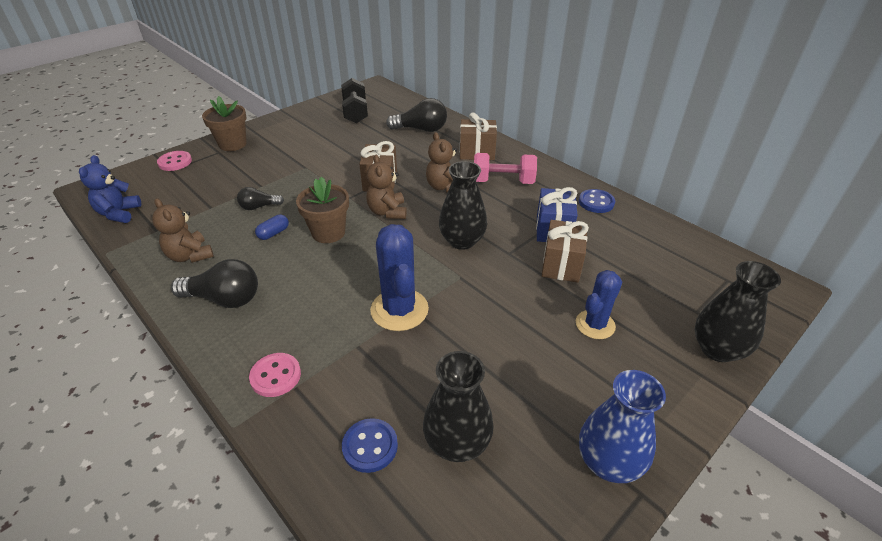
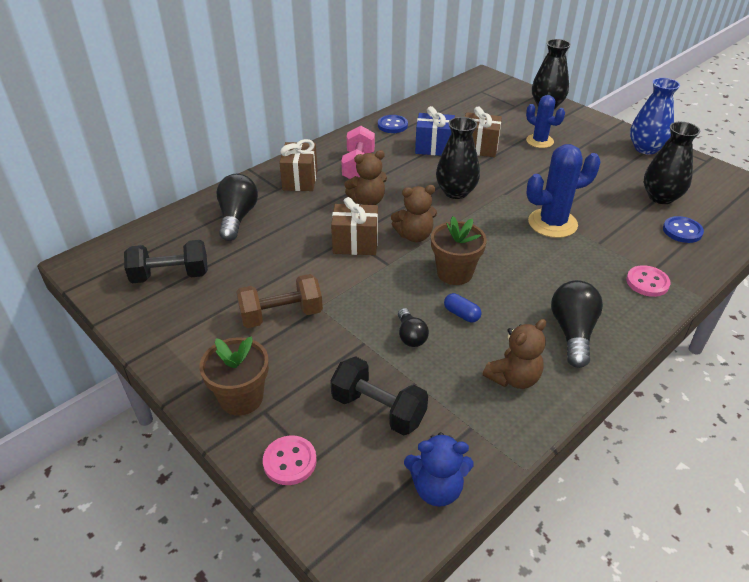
camera: 90 degrees left, 0 degrees up
(195, 192) = (378, 409): none -> black dumbbell
(302, 153) = (281, 315): none -> brown dumbbell

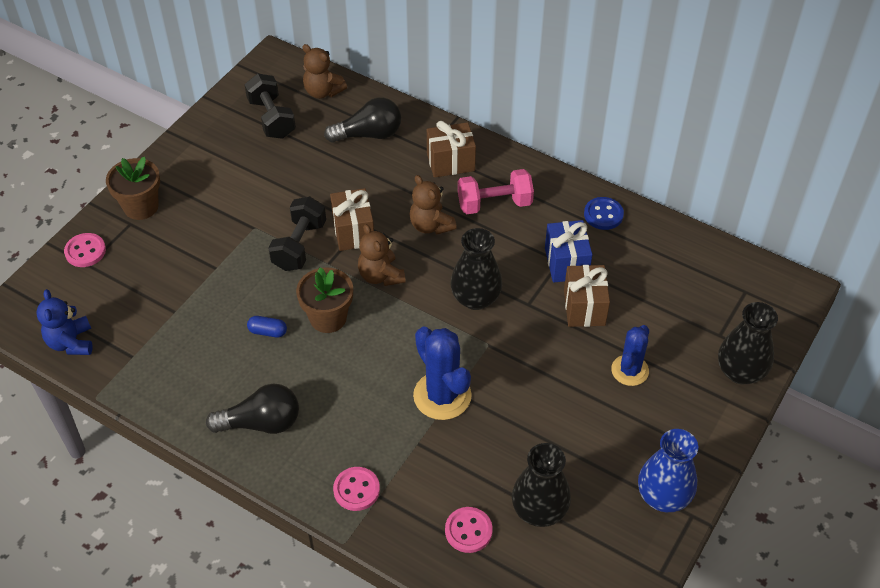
camera: 75 degrees right, 10 degrees up
(281, 315) = (238, 204): brown dumbbell -> none
(378, 409) = (142, 293): black dumbbell -> black dumbbell (299, 245)
(410, 336) = (231, 298): black light bulb -> none
(461, 314) = (268, 332): blue capsule -> blue capsule turned 75 degrees clockwise
(513, 378) = (192, 380): brown teddy bear -> brown teddy bear (323, 92)
(682, 231) = (468, 531): blue button -> pink button

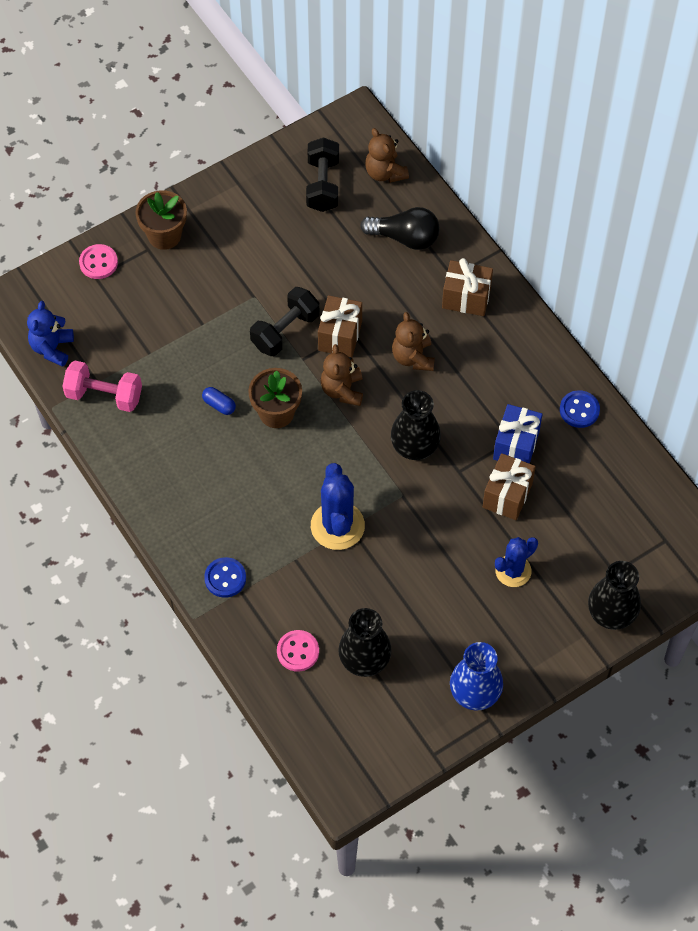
camera: 25 degrees right, 10 degrees up
(261, 423) = (175, 487): black light bulb -> none
(356, 490) = (225, 578): pink button -> blue button
(494, 204) = (483, 358): pink dumbbell -> pink dumbbell (104, 395)

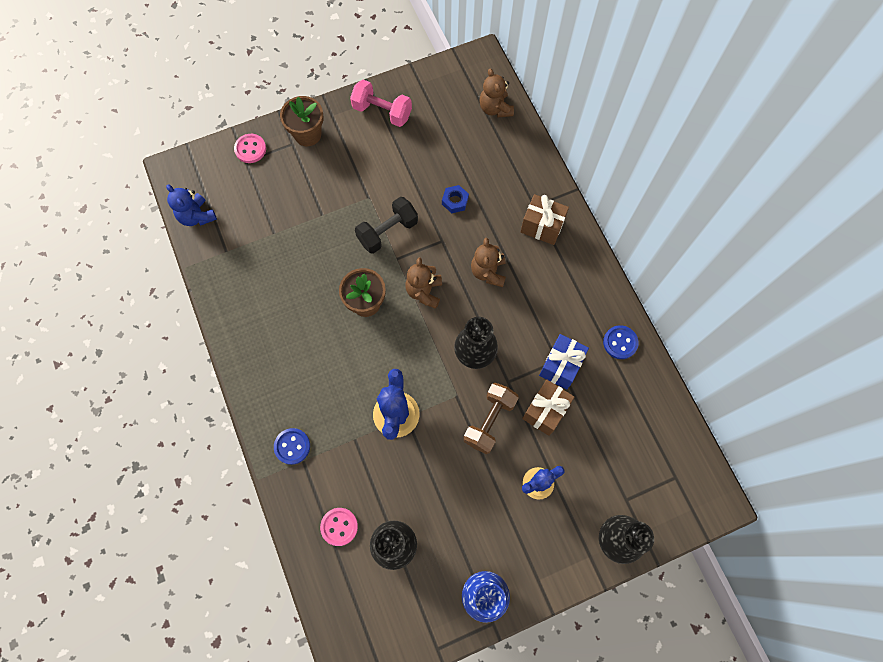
camera: 10 degrees right, 10 degrees up
(52, 348) = (197, 216): blue teddy bear -> blue teddy bear turned 60 degrees counterclockwise
(104, 395) = (229, 264): pink dumbbell -> pink dumbbell (382, 112)
(219, 405) = (320, 288): blue capsule -> none
(323, 185) = (443, 111): black dumbbell -> none
(340, 336) = (431, 243): brown gift -> none
(358, 285) = (455, 201): none -> blue nut
(405, 237) = (501, 166): black light bulb -> none
(446, 516) = (489, 421): none -> brown dumbbell

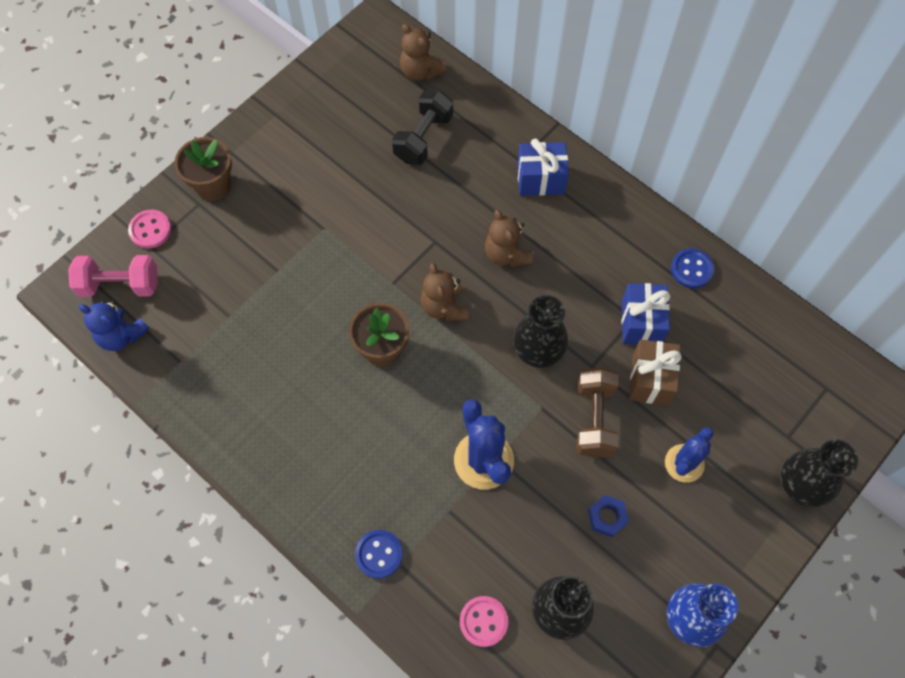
camera: 25 degrees left, 5 degrees down
(382, 112) = (290, 125): pink dumbbell -> pink dumbbell (120, 285)
(387, 232) = (366, 257): black dumbbell -> black dumbbell (423, 138)
(455, 201) = (427, 191): blue nut -> blue nut (607, 517)
(542, 226) = (540, 179): brown gift -> blue gift

